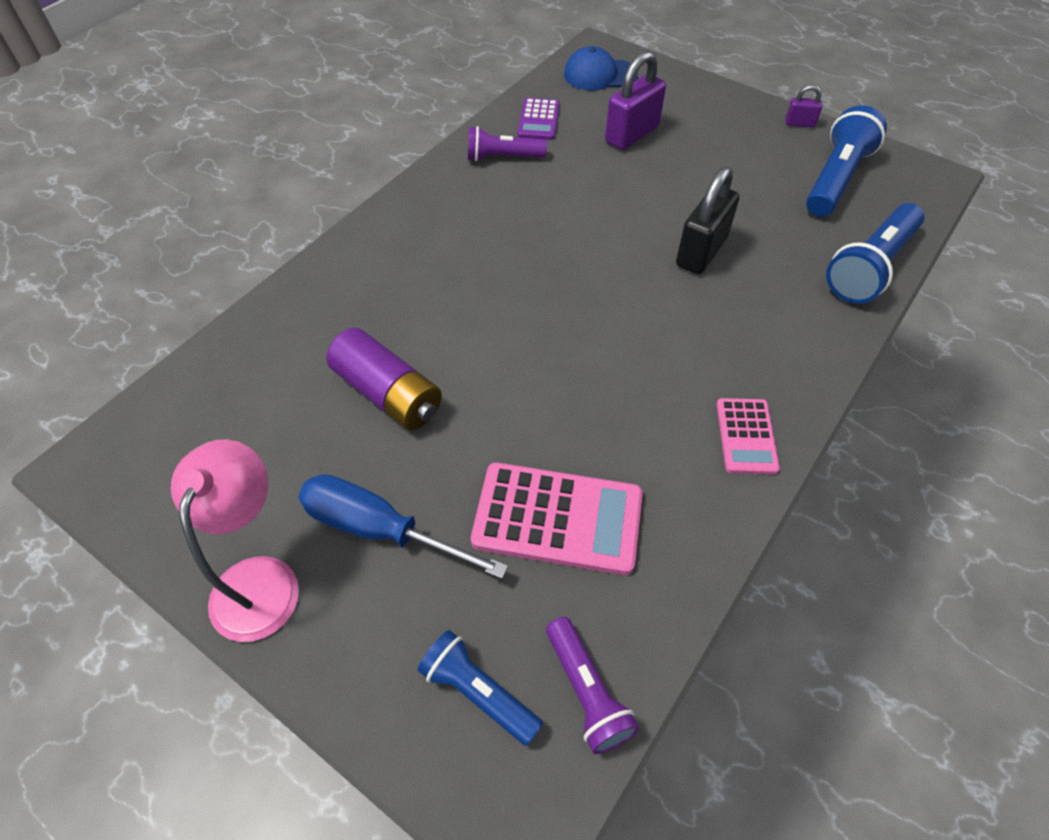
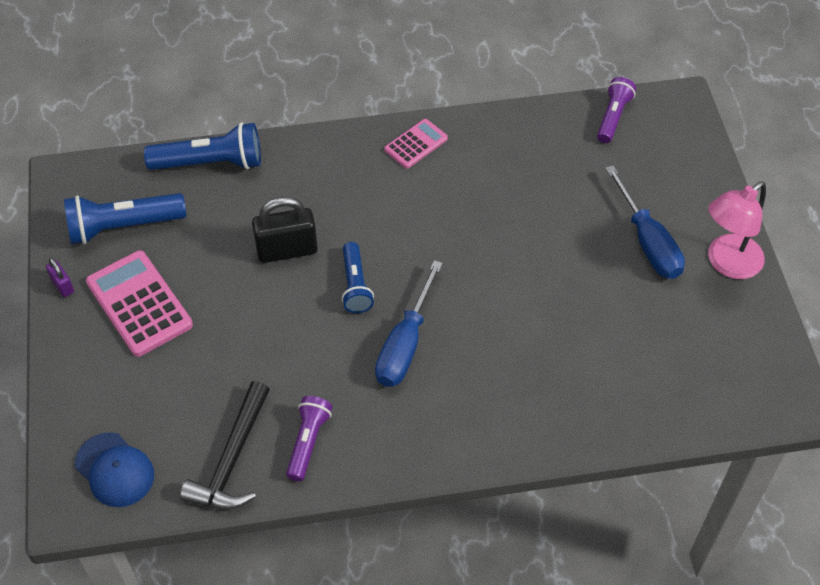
camera: 135 degrees left, 0 degrees up
(388, 393) = (579, 311): purple battery -> none
(478, 692) = (659, 148): blue flashlight -> blue flashlight (355, 285)
(503, 157) = (308, 442): purple flashlight -> purple flashlight turned 120 degrees counterclockwise
(513, 256) = (405, 344): none -> blue screwdriver
(538, 120) = (232, 460): purple calculator -> black hammer
(557, 519) = (554, 181): pink calculator -> pink calculator (139, 304)
(632, 135) = (188, 380): purple padlock -> none

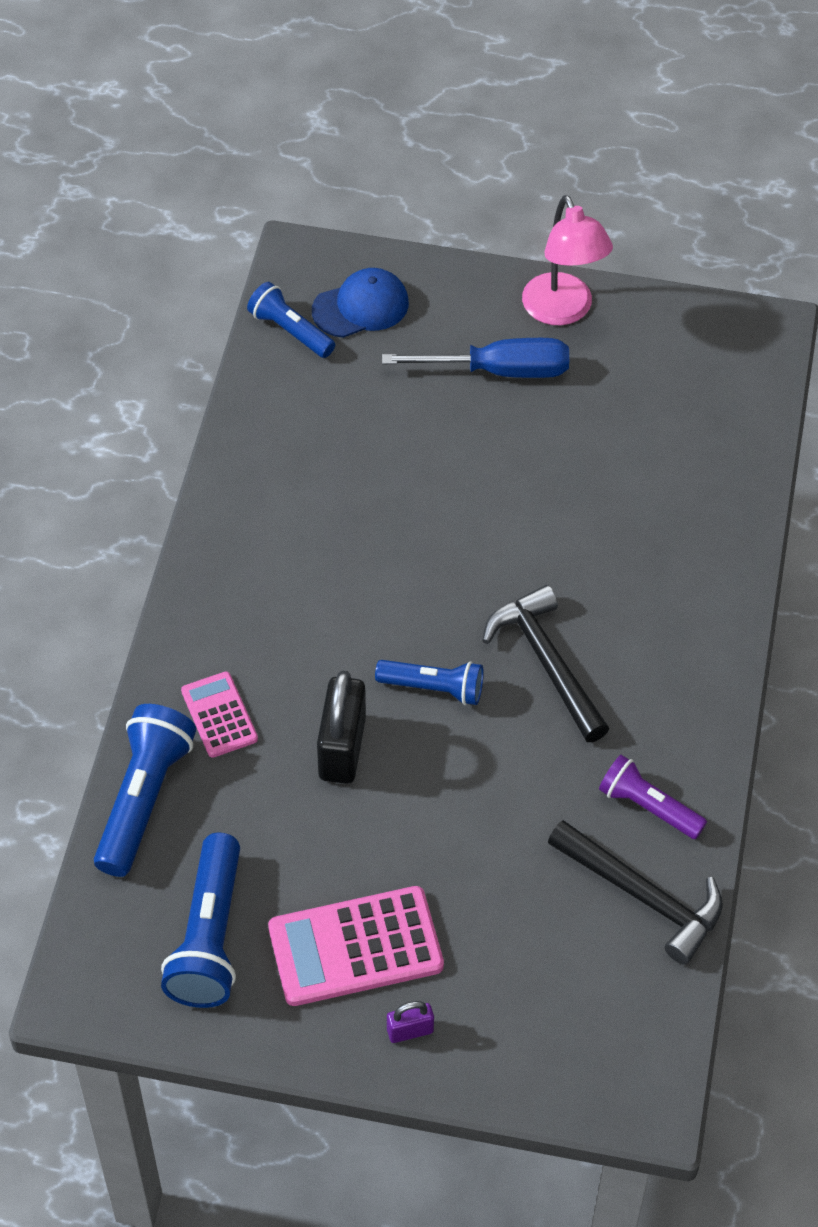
camera: 70 degrees left, 0 degrees up
(62, 285) = (281, 1038): purple padlock -> purple padlock (410, 1031)
(115, 470) = (610, 1035): blue cap -> blue cap (361, 307)
(405, 344) = (546, 662): blue screwdriver -> black hammer
(416, 144) = (231, 550): pink calculator -> pink calculator (219, 715)
(613, 117) = (290, 331): purple flashlight -> blue flashlight

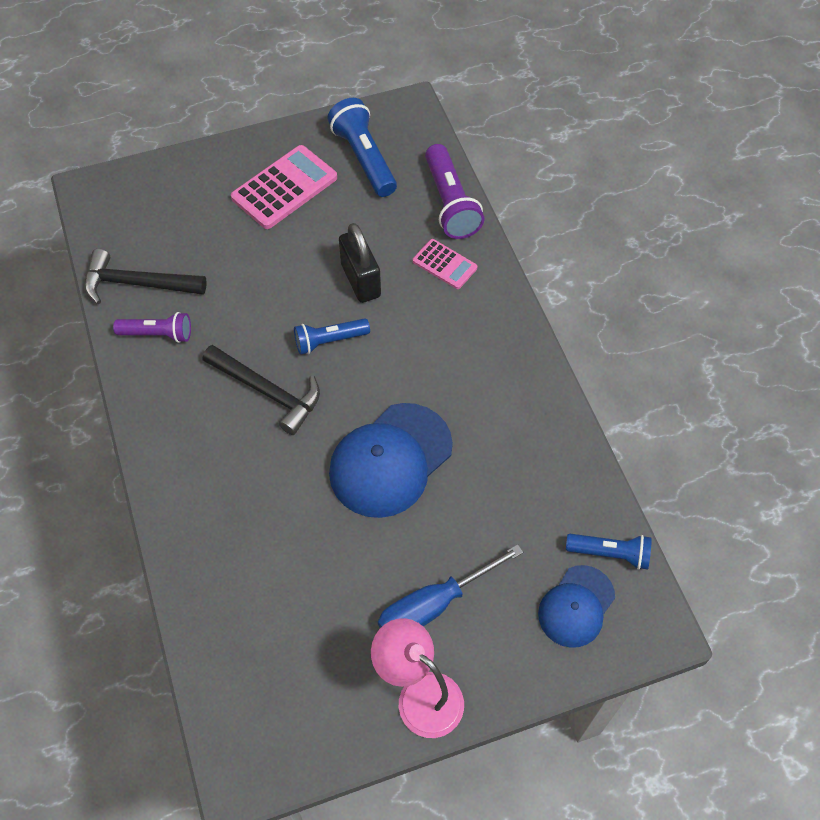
camera: 150 degrees right, 5 degrees up
(144, 799) = (450, 203): blue flashlight -> purple flashlight
(410, 1031) = (231, 165): purple padlock -> none
(451, 520) = (390, 460): none -> blue cap

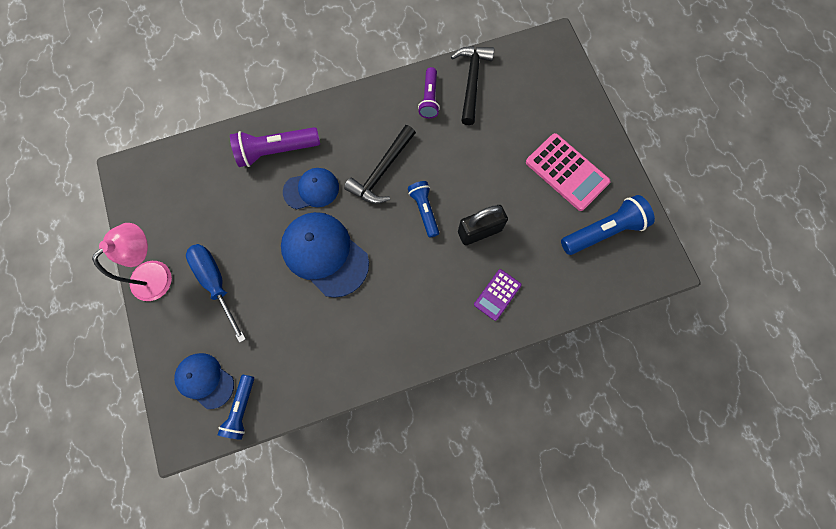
camera: 90 degrees right, 15 degrees up
(290, 482) = (311, 189): none -> blue cap
(444, 264) = (497, 294): pink calculator -> purple calculator
(450, 203) = (560, 300): purple flashlight -> purple flashlight (276, 151)

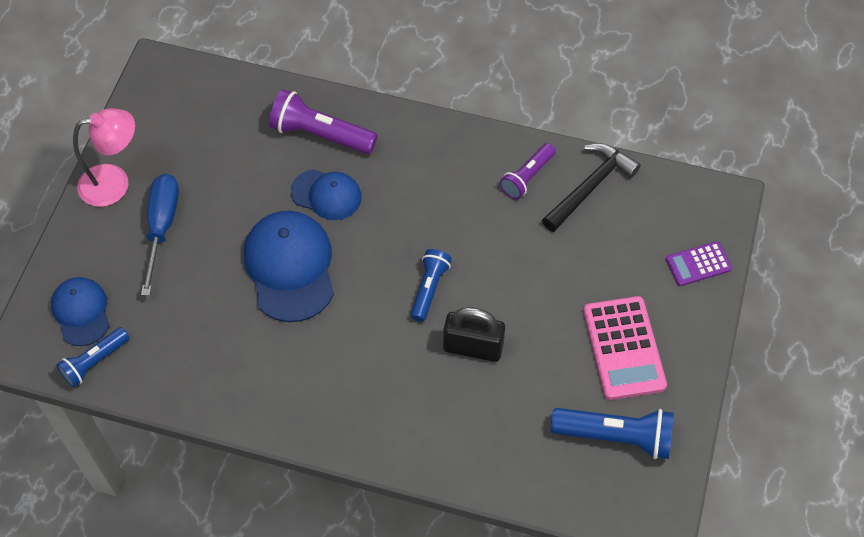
camera: 35 degrees right, 15 degrees down
(382, 172) = (414, 221): black hammer -> none
(497, 294) = (440, 424): purple calculator -> purple calculator (698, 264)

